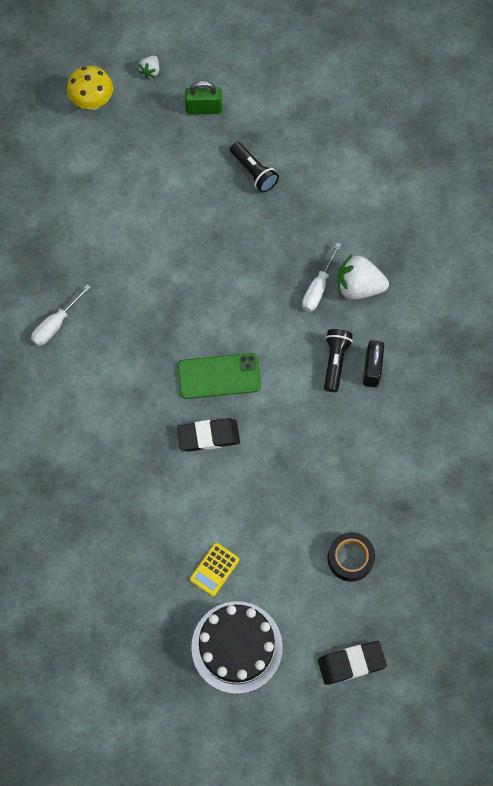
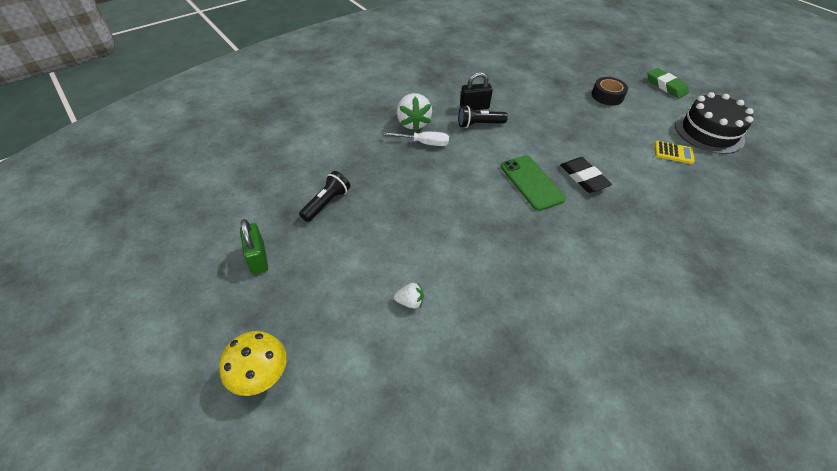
camera: 110 degrees left, 20 degrees down
(55, 324) = (561, 320): white screwdriver -> none
(150, 71) = (209, 323): white strawberry -> white strawberry (410, 301)
(351, 663) = (666, 86): black eraser -> green eraser

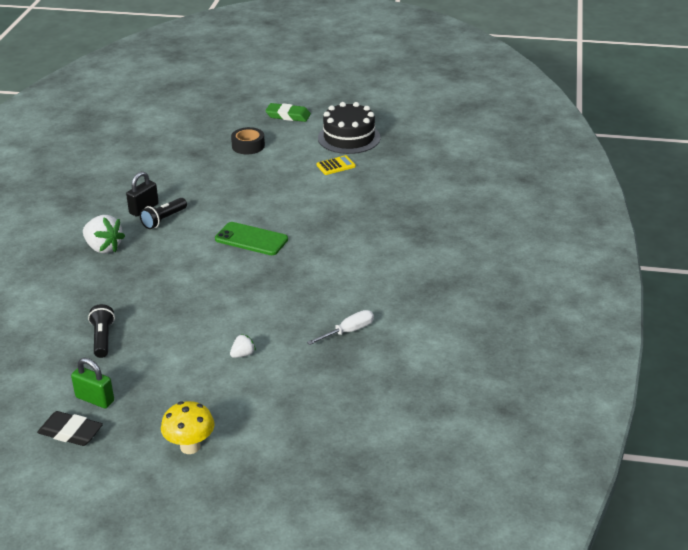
camera: 40 degrees left, 15 degrees down
(424, 143) = (132, 257): white screwdriver -> white screwdriver (348, 331)
(583, 177) = (286, 216): black eraser -> black eraser (70, 432)

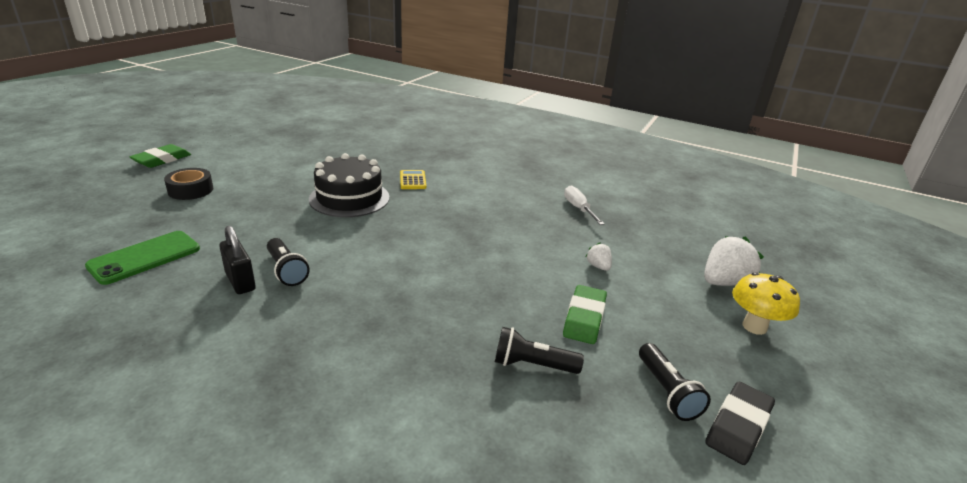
camera: 75 degrees left, 5 degrees down
(95, 399) = (667, 391): green padlock -> black flashlight
(103, 248) = (304, 332): white strawberry -> white strawberry (724, 282)
(164, 355) = (584, 318): none -> green eraser
(251, 239) = (389, 224): green phone -> green phone (145, 257)
(336, 166) = (299, 160): yellow calculator -> yellow calculator (413, 180)
(349, 138) = (256, 145): black cake -> black cake (349, 198)

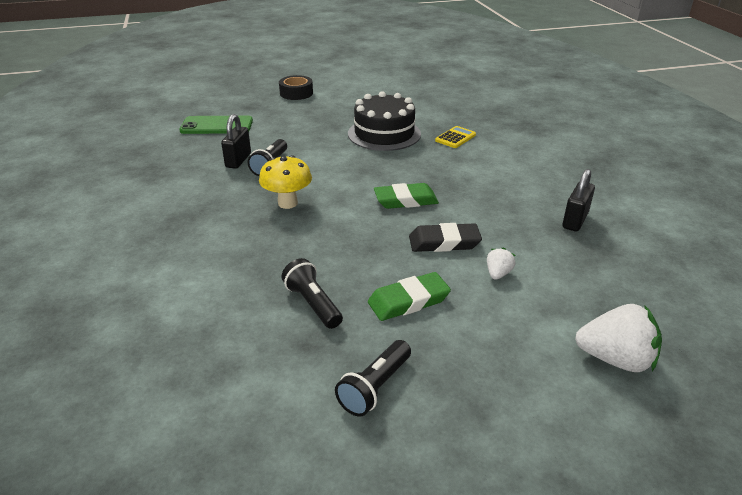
camera: 50 degrees right, 5 degrees up
(162, 160) = (310, 67): green eraser -> green eraser (405, 200)
(578, 208) = (575, 220): white screwdriver -> black padlock
(738, 426) = (385, 450): black eraser -> black eraser (444, 242)
(754, 327) = (565, 410): yellow mushroom -> yellow mushroom (287, 203)

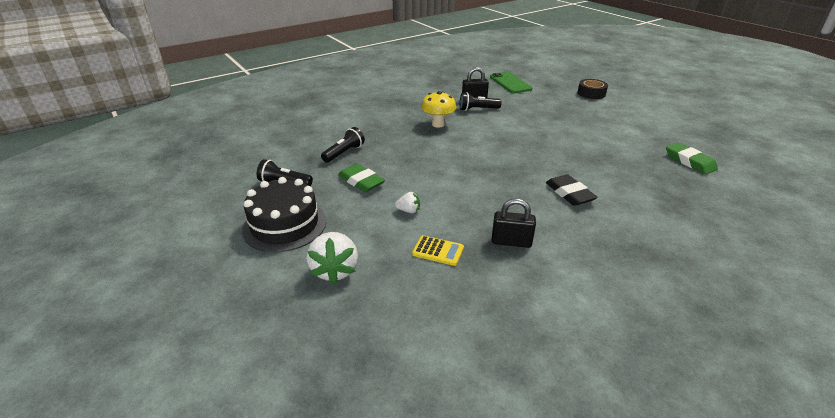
camera: 70 degrees right, 0 degrees up
(384, 134) = (567, 136): black cake -> black cake (284, 225)
(405, 200) = (476, 161): green eraser -> green eraser (689, 161)
(444, 242) = (433, 184): black eraser -> black eraser (569, 193)
(455, 138) = (598, 167): yellow calculator -> yellow calculator (438, 251)

